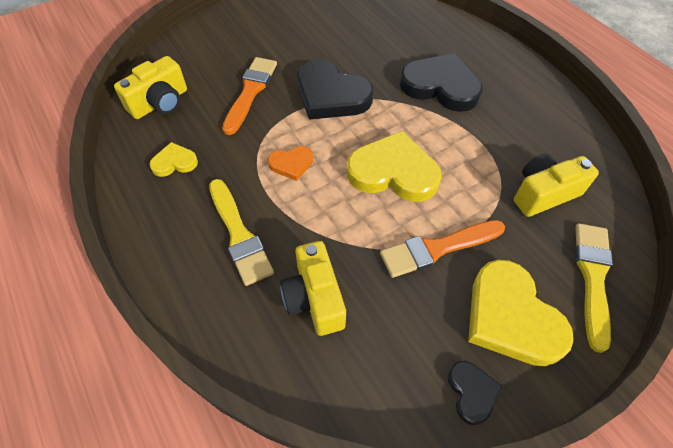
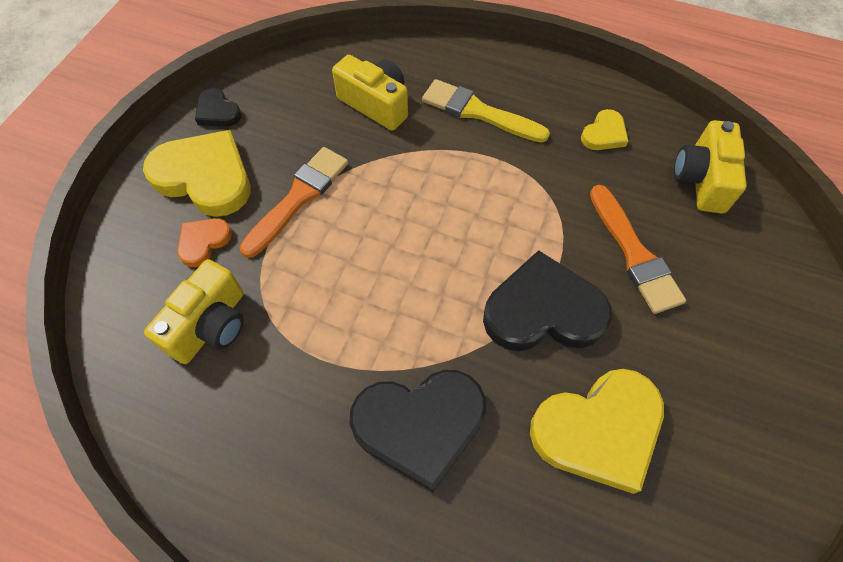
camera: 145 degrees right, 5 degrees up
(291, 164) = (500, 197): orange heart -> orange heart (203, 242)
(393, 172) = (392, 251): yellow heart -> yellow heart (598, 430)
(592, 278) = (134, 253): yellow brush -> none

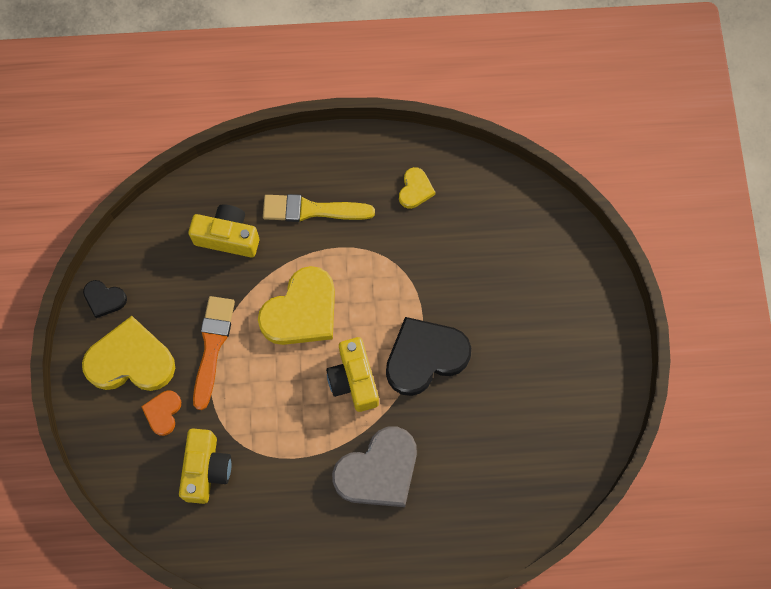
camera: 25 degrees left, 10 degrees up
(420, 425) = (378, 471): black heart -> grey heart
(598, 430) = (489, 423): yellow heart -> yellow heart (301, 311)
(634, 253) = (470, 285): orange brush -> none
(701, 180) = (498, 202): yellow camera -> yellow camera (354, 380)

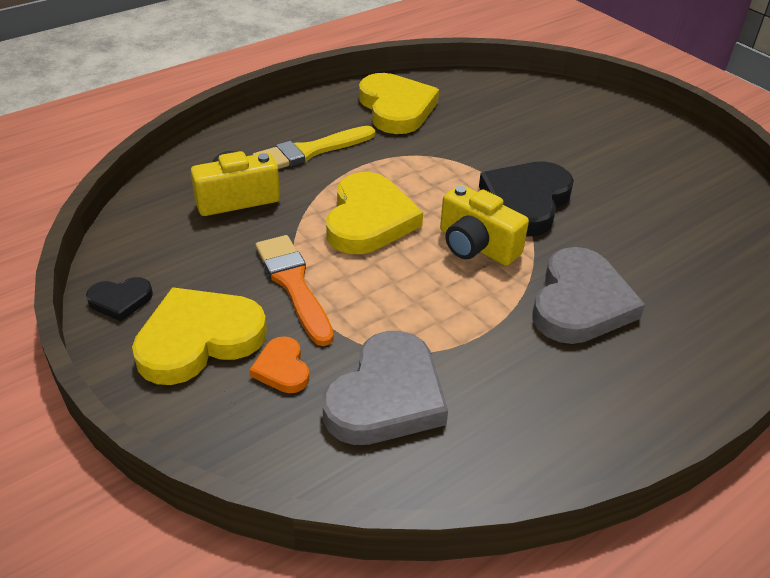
camera: 35 degrees left, 30 degrees down
(206, 469) = (386, 396): yellow camera -> grey heart
(415, 190) = (396, 108): yellow heart -> yellow heart, size x2.02

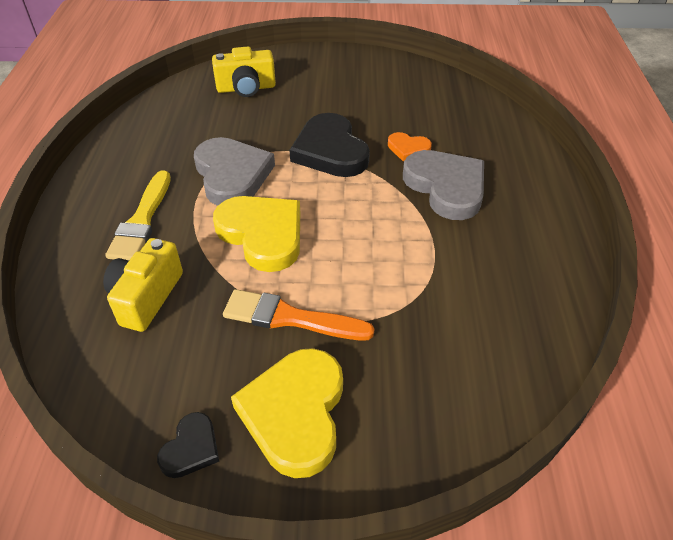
camera: 50 degrees left, 5 degrees up
(282, 368) = (375, 375): orange heart -> orange heart (408, 148)
(386, 396) = (451, 329): grey heart -> grey heart (232, 175)
(396, 108) = (152, 146): yellow heart -> none
(476, 246) = (348, 199): yellow camera -> yellow camera (246, 88)

